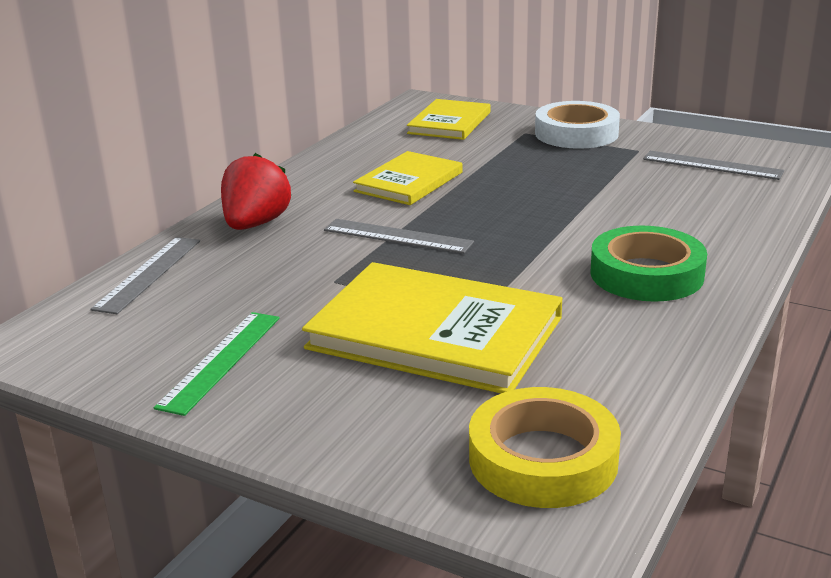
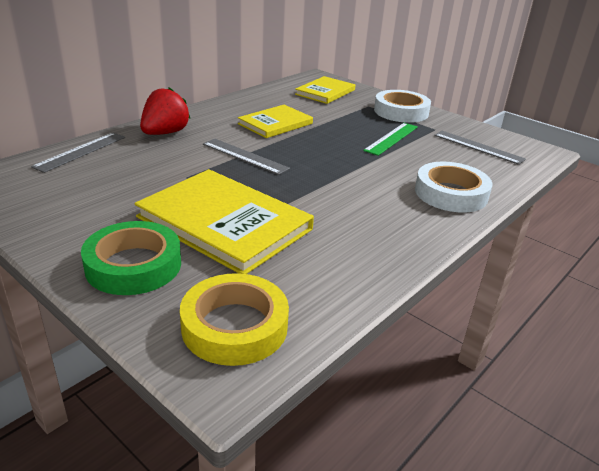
camera: 10 degrees right, 5 degrees up
(221, 361) = (81, 214): green ruler -> green ruler (391, 138)
(646, 274) = (388, 211): green tape -> green tape (133, 265)
(713, 235) = (451, 193): none -> white tape

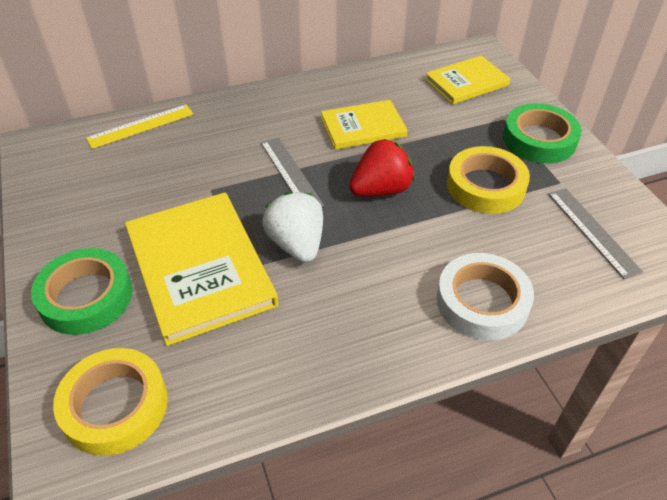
camera: 30 degrees right, 15 degrees up
(81, 151) = (141, 126): grey ruler -> yellow ruler
(165, 133) = (236, 116): red strawberry -> red strawberry (381, 190)
(290, 193) = (296, 244): none -> white strawberry
(391, 138) = (485, 186): green ruler -> yellow tape
(401, 112) = (539, 139): white tape -> green tape

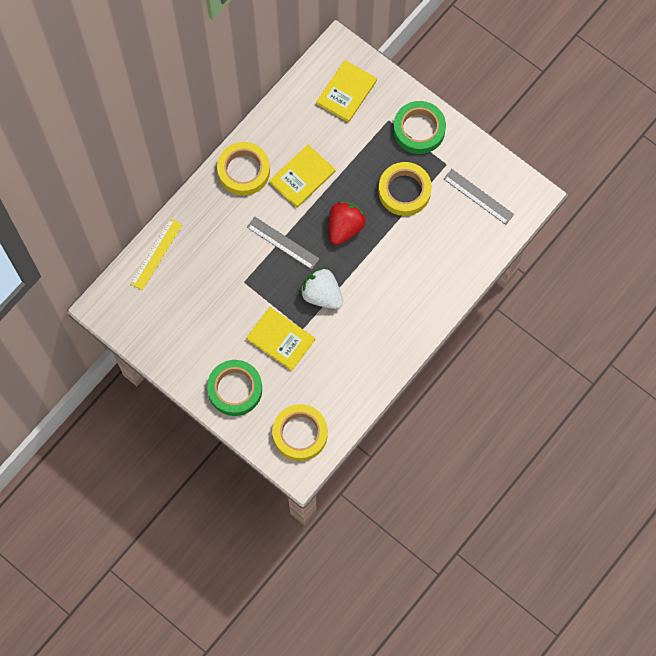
camera: 30 degrees left, 25 degrees up
(199, 268) = (280, 339): yellow book -> yellow book, size x0.59
(300, 99) = (243, 171): none -> yellow tape
(482, 302) = (440, 280): white tape -> none

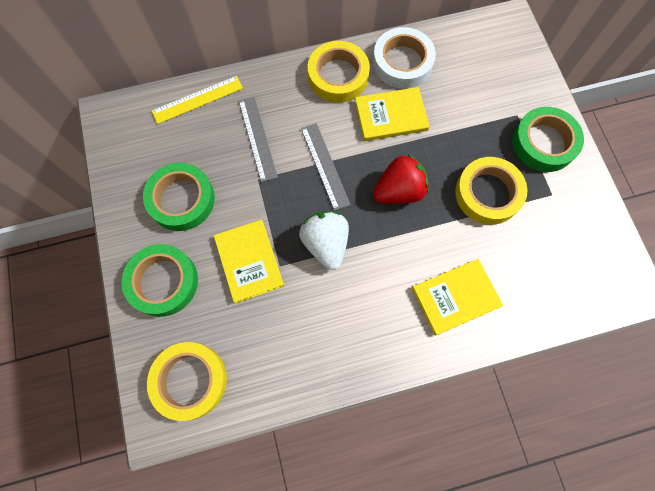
camera: 35 degrees right, 0 degrees up
(203, 330) = (181, 199): none -> green tape
(282, 130) = (402, 62): none -> white tape
(346, 92) = (491, 65): yellow book -> yellow book (455, 297)
(478, 196) = (567, 250): grey ruler -> grey ruler (257, 138)

